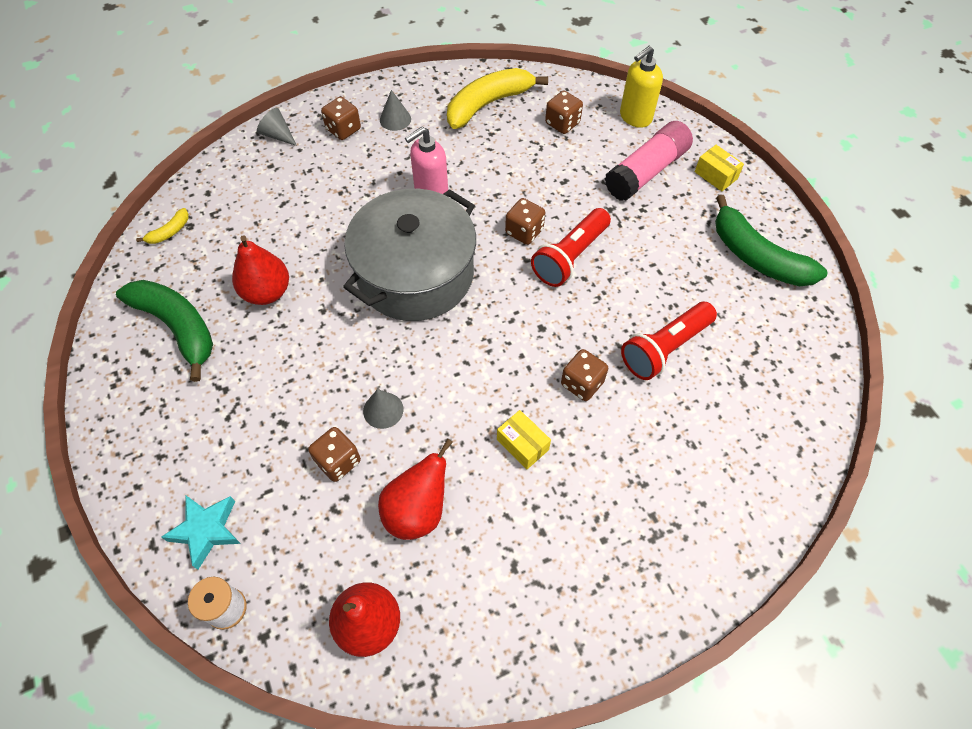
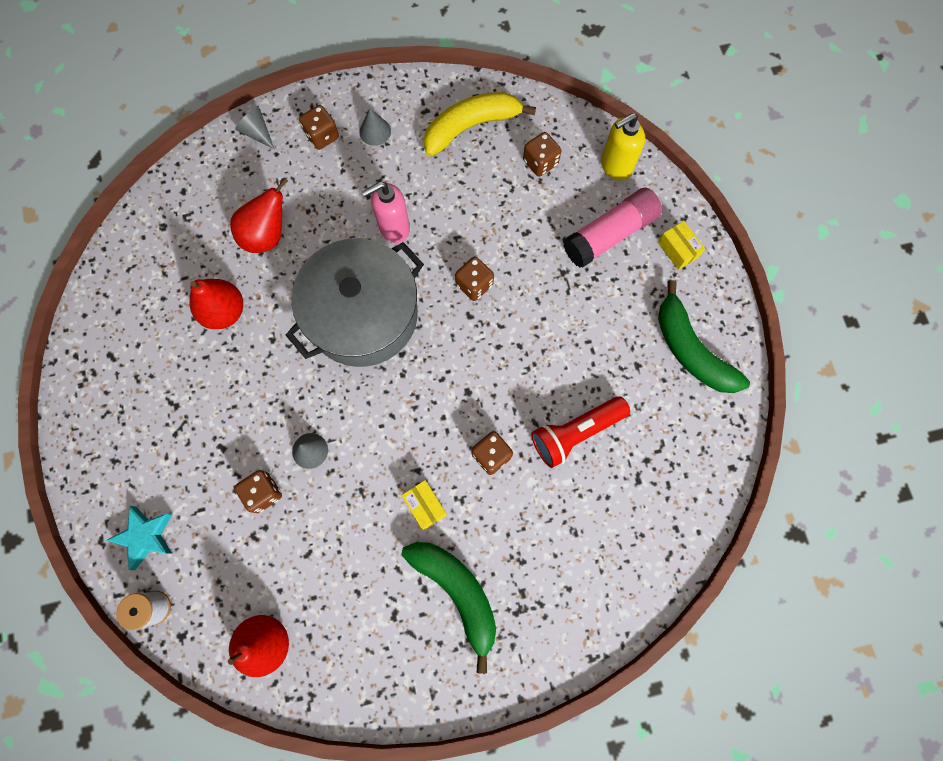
camera: 10 degrees right, 15 degrees up
(170, 232) = (143, 230): yellow banana -> none
(178, 327) = (141, 335): green banana -> green banana (457, 592)
(417, 511) = (323, 551): red pear -> red pear (267, 235)
(570, 257) = (512, 320): red flashlight -> none

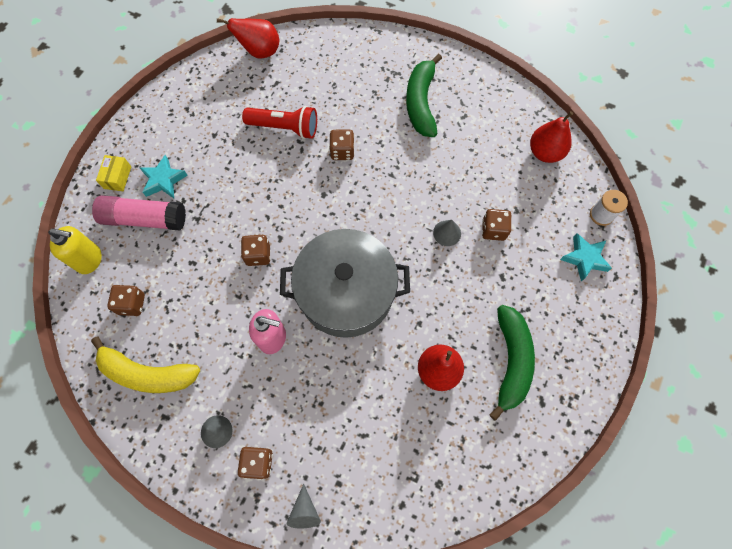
camera: 140 degrees left, 5 degrees down
(267, 235) = (365, 407): red pear -> red pear (260, 51)
(425, 505) = (403, 154): yellow box -> none
(633, 281) = (164, 180): none -> turquoise star
(690, 350) = (177, 120): green banana -> green banana (511, 361)

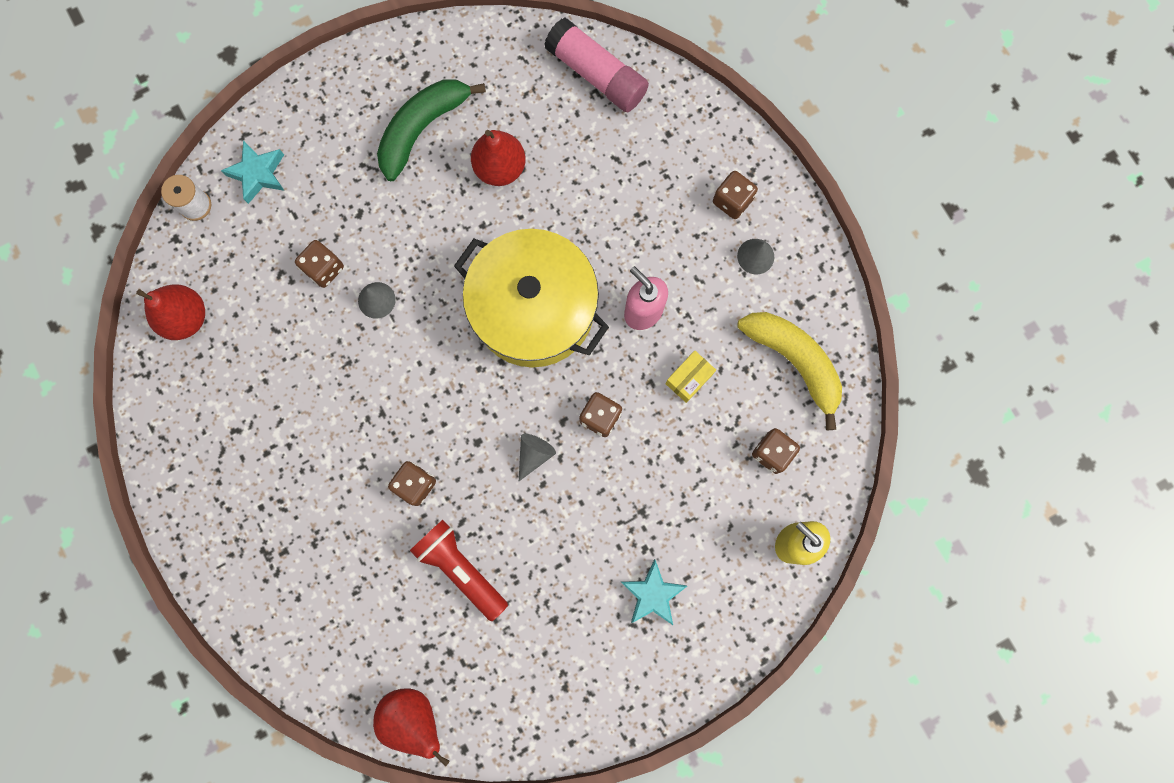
camera: 145 degrees left, 10 degrees up
(117, 177) = (706, 638): yellow box -> yellow box (689, 379)
(144, 219) = (703, 554): pink glue stick -> pink glue stick (597, 75)
(304, 511) = (714, 131): grey cone -> grey cone (534, 454)
(346, 292) = (533, 308): grey pot -> yellow pot
(421, 102) = (270, 486): green banana -> none

